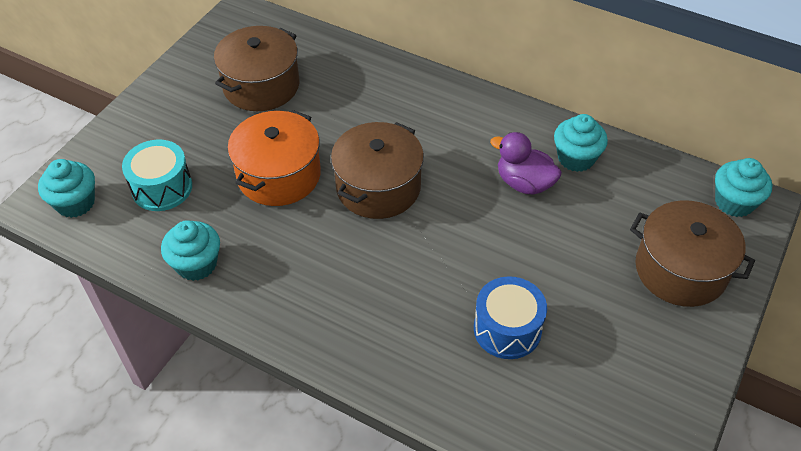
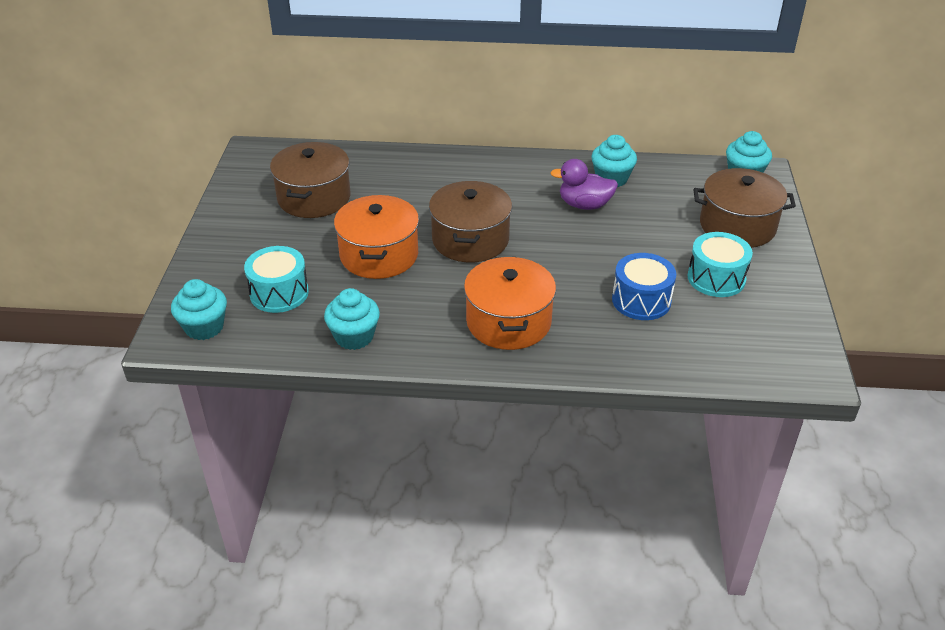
camera: 25 degrees left, 10 degrees down
(352, 303) = (508, 322): none -> orange pot
(610, 331) = (716, 278): none -> turquoise drum

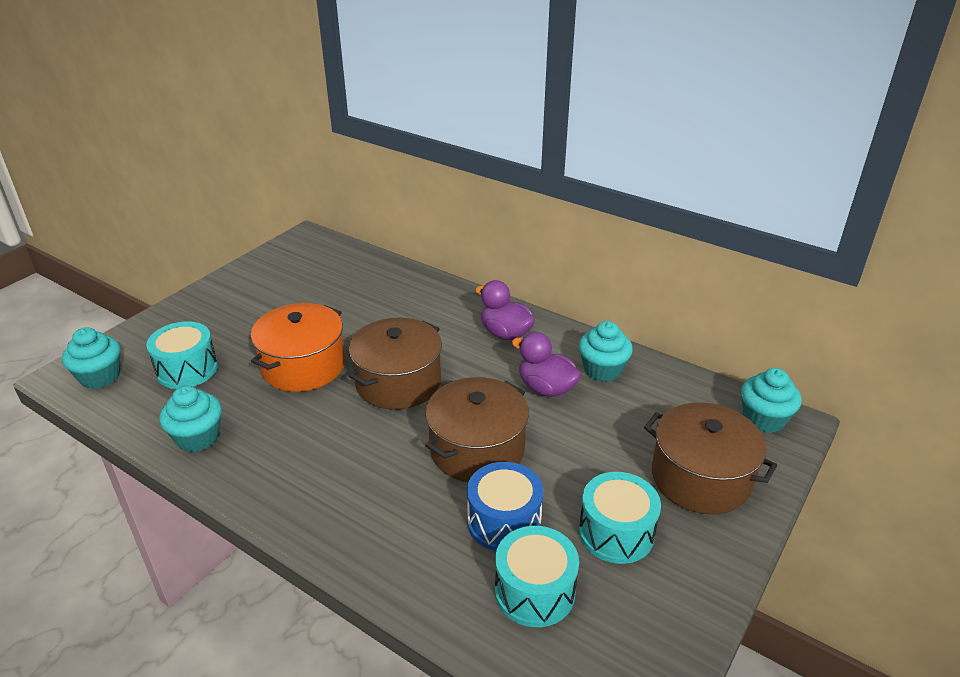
camera: 30 degrees right, 5 degrees down
(314, 197) = (308, 293): brown pot -> brown pot (477, 449)
(508, 322) = (345, 485): orange pot -> none
(515, 176) = (505, 333): none -> purple duck
(699, 331) = (534, 591): none -> turquoise drum

